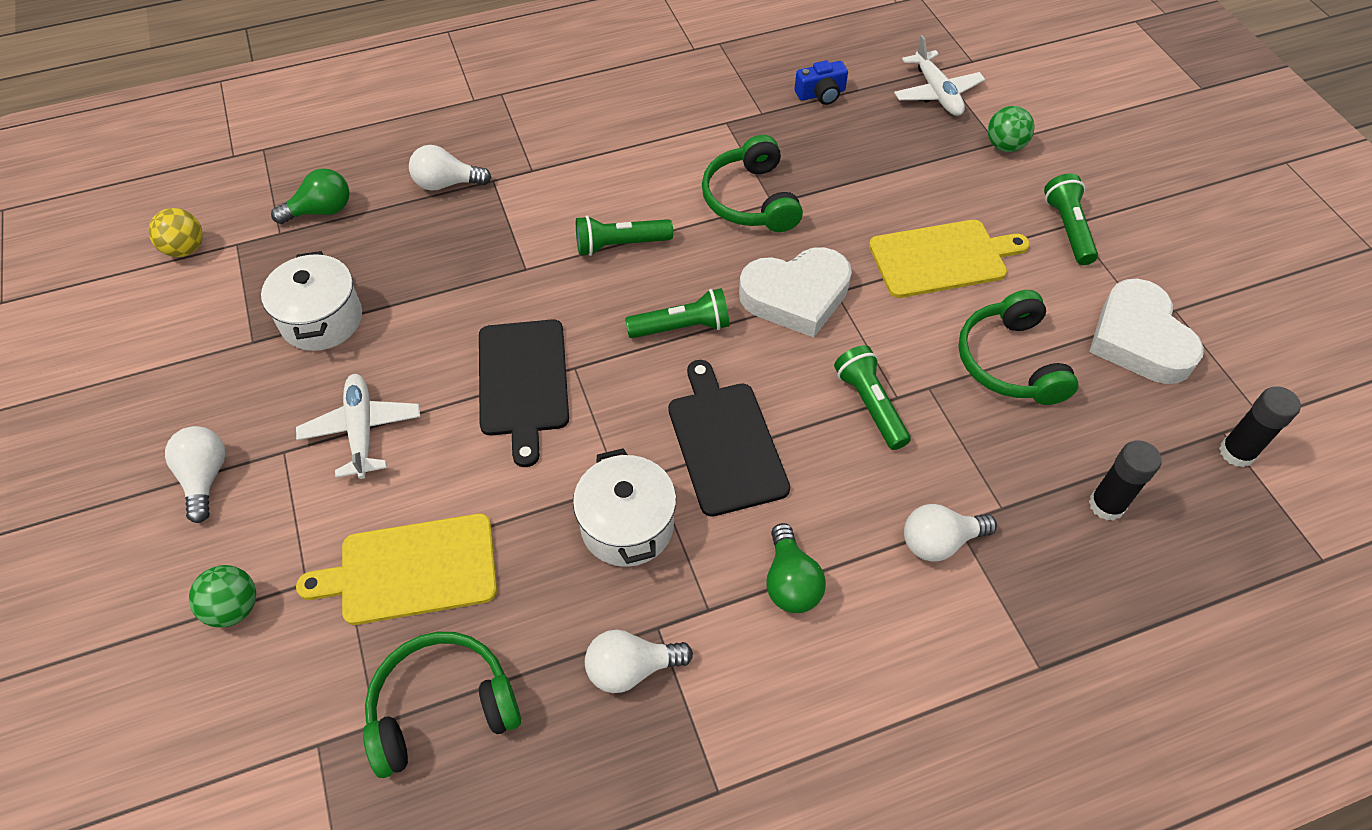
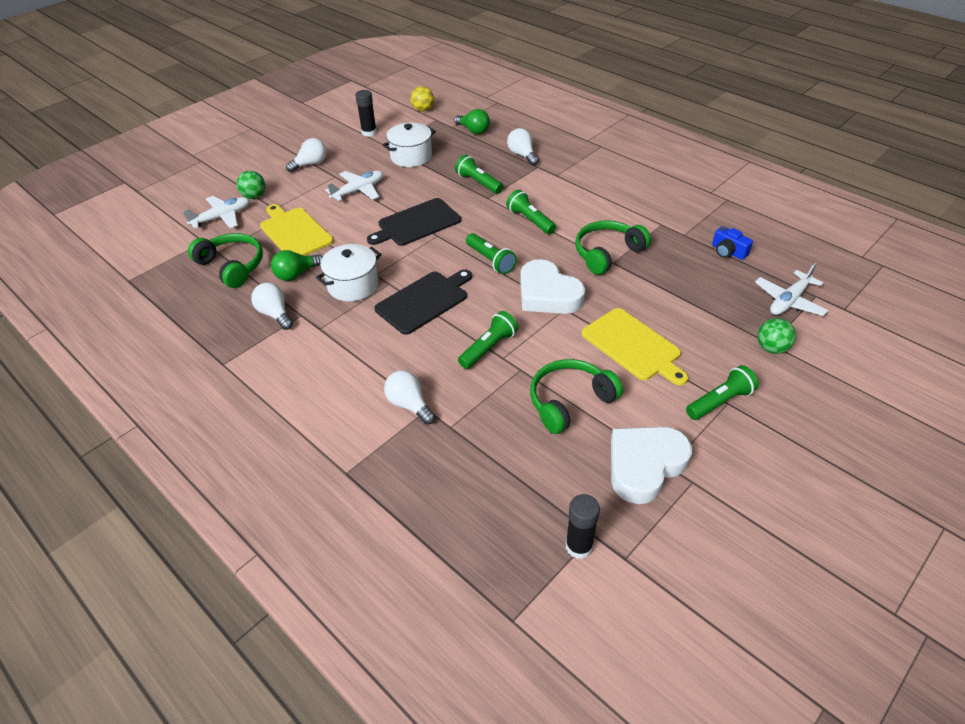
camera: 65 degrees right, 10 degrees down
(261, 688) = (222, 217): none -> white plane
(477, 264) = (478, 183): none -> green flashlight
(790, 582) = (350, 352): green light bulb -> green light bulb (296, 274)
(1106, 505) = (484, 479): black glue stick -> black glue stick (369, 132)

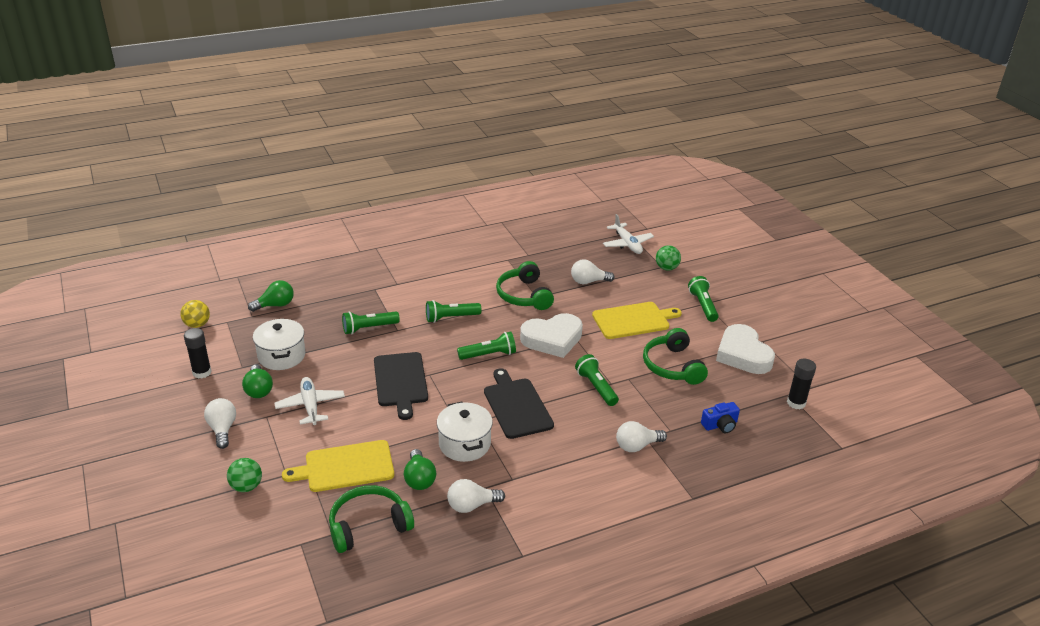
camera: 70 degrees left, 10 degrees down
(222, 217) = (266, 521): white plane -> none
(364, 162) = (258, 390): none -> green light bulb
(522, 155) = (348, 291): white light bulb -> white light bulb (588, 281)
(728, 252) = (561, 245): blue camera -> blue camera (720, 425)

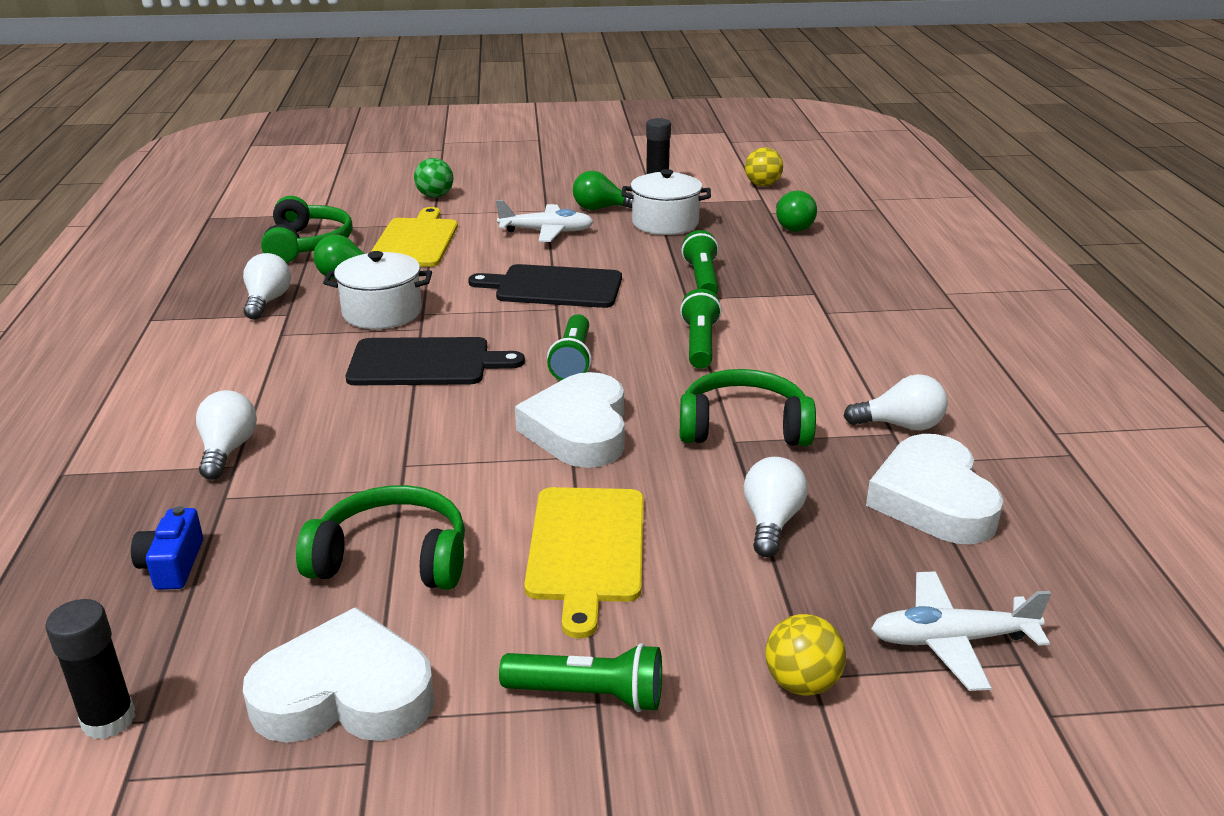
camera: 110 degrees right, 5 degrees down
(222, 429) = (541, 190): white light bulb -> white light bulb (900, 425)
(551, 249) = (933, 500): none -> white heart
(596, 387) = (406, 446): green flashlight -> none
(666, 268) = (801, 683): green ball -> yellow ball

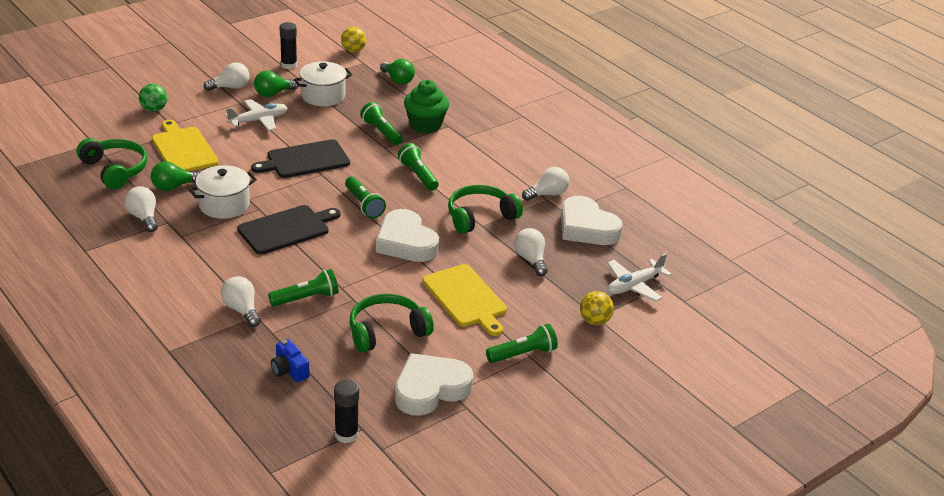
camera: 35 degrees left, 5 degrees up
(334, 464) = (306, 298): none -> green flashlight
(555, 192) = (230, 87): none -> white light bulb
(779, 285) = (425, 125): none -> green cupcake

